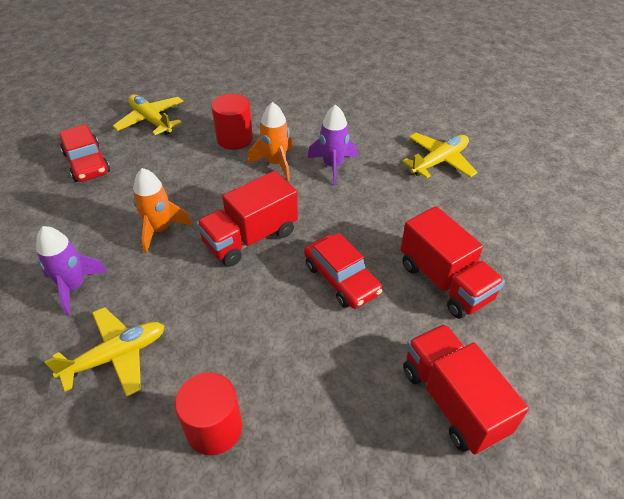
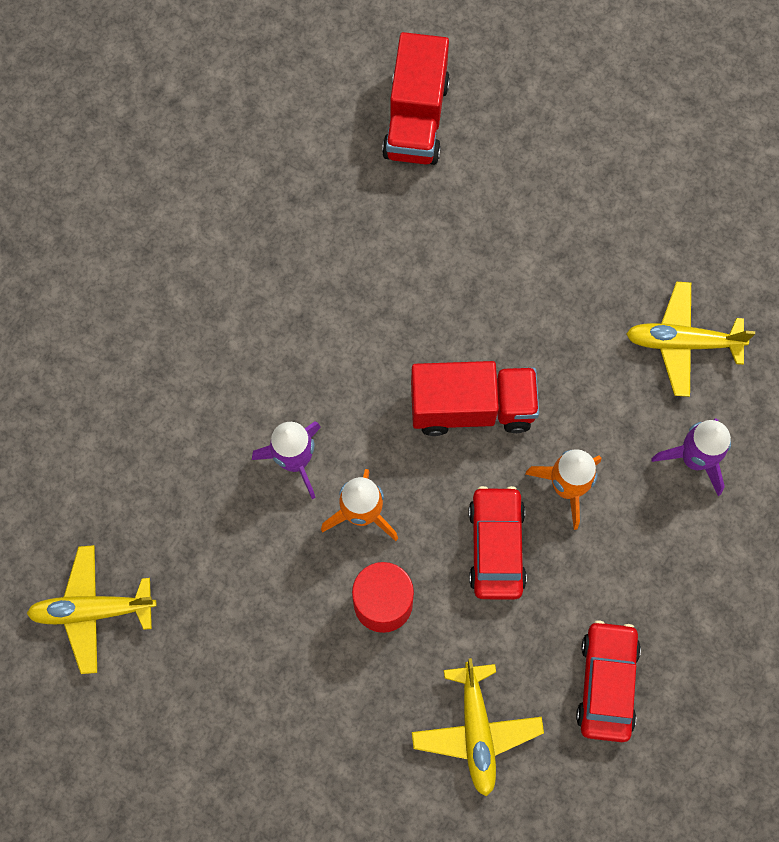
camera: 145 degrees left, 25 degrees up
(214, 428) = (627, 219): red cylinder -> none
(341, 278) = (414, 291): red car -> red car (496, 546)
(439, 161) = (160, 380): yellow plane -> yellow plane (92, 610)
(445, 281) = (316, 223): red truck -> none

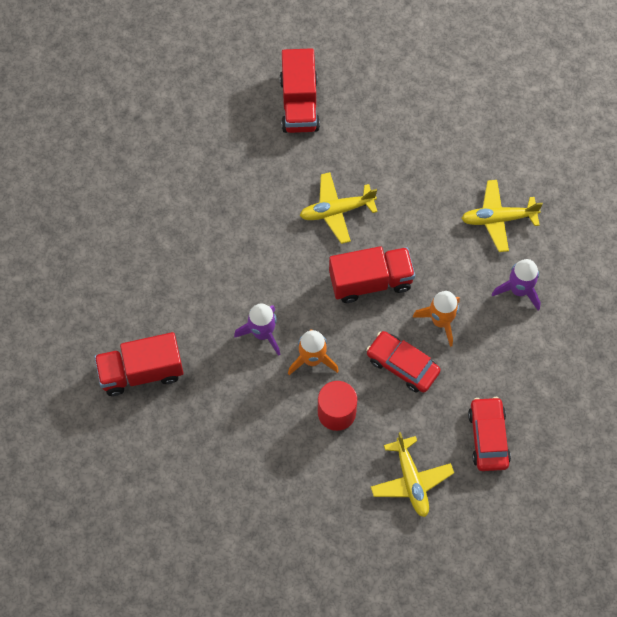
camera: 10 degrees left, 5 degrees down
(92, 610) = (150, 448): yellow plane -> yellow plane (336, 210)
(104, 489) = (141, 372): none -> red truck
(496, 546) = (402, 365): red car -> red car turned 45 degrees counterclockwise

